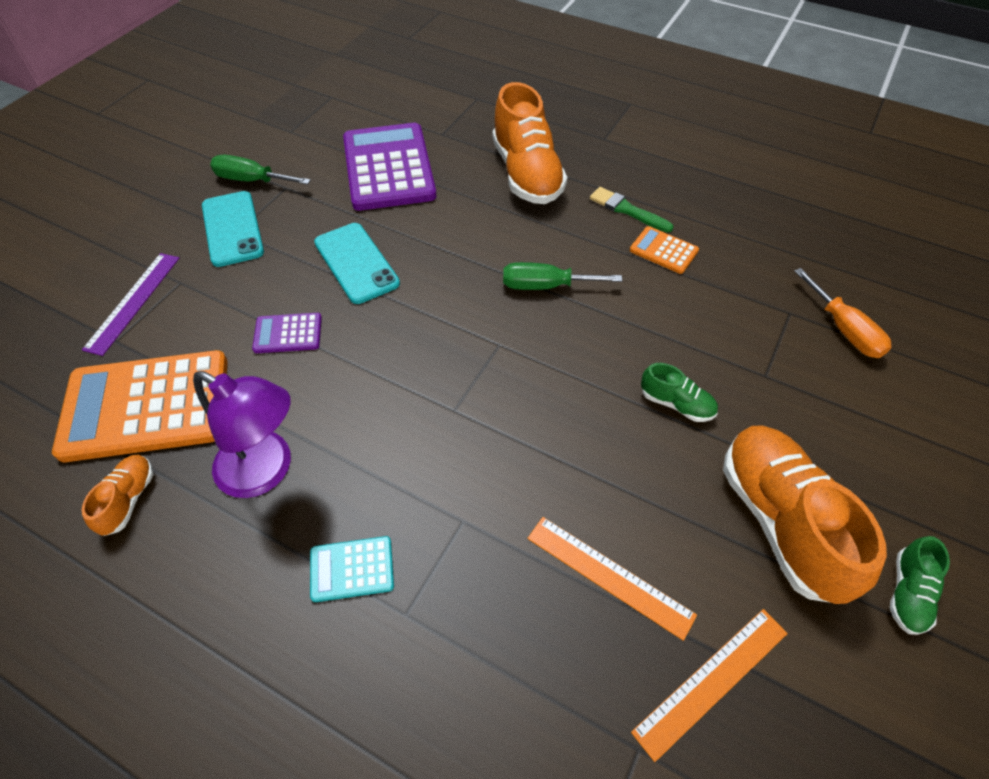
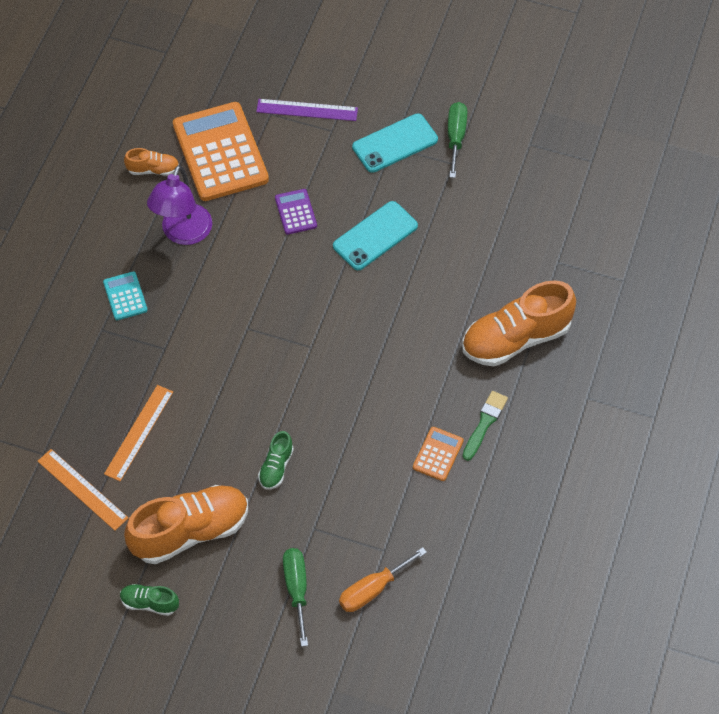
camera: 80 degrees right, 5 degrees up
(388, 168) = (497, 231): purple calculator -> none
(545, 286) = (377, 370): green screwdriver -> green screwdriver (296, 589)

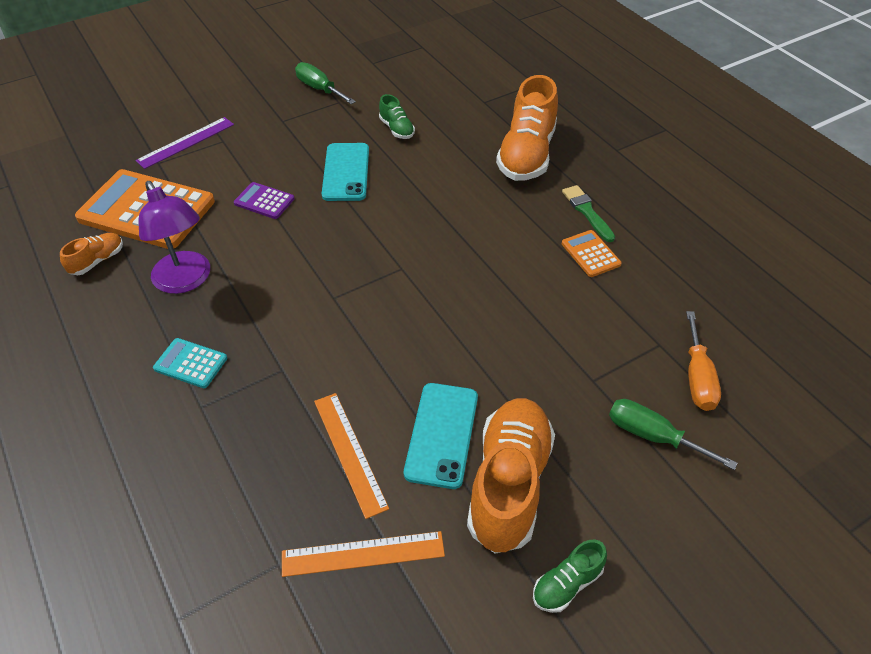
camera: 50 degrees left, 10 degrees down
(276, 467) = (500, 367): green shoe -> green shoe (397, 129)
(395, 143) = (281, 118): turquoise phone -> turquoise phone (441, 434)

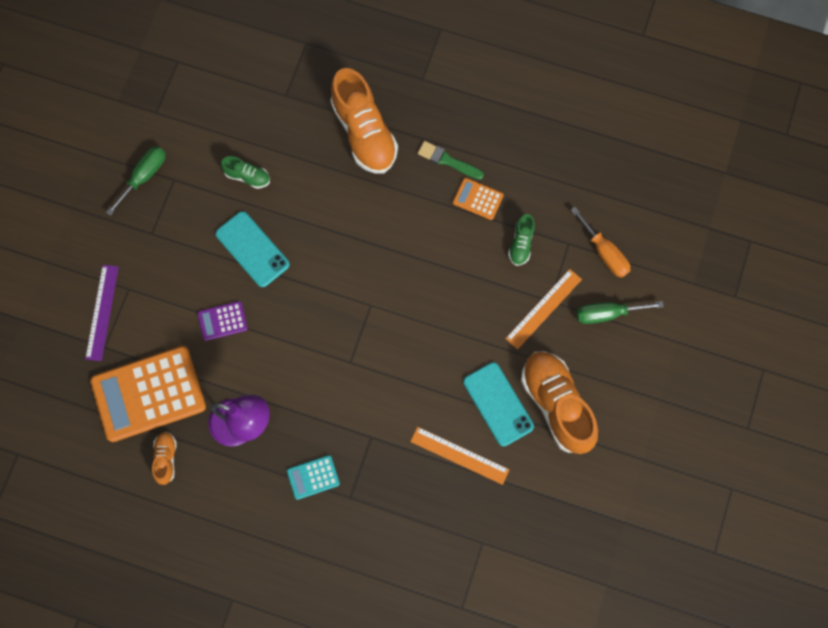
camera: 40 degrees left, 25 degrees up
(319, 89) = (144, 176): green screwdriver -> green screwdriver turned 120 degrees clockwise
(363, 554) = (518, 503): orange ruler -> orange ruler (543, 308)
(567, 584) = (625, 436): green shoe -> green shoe (521, 244)

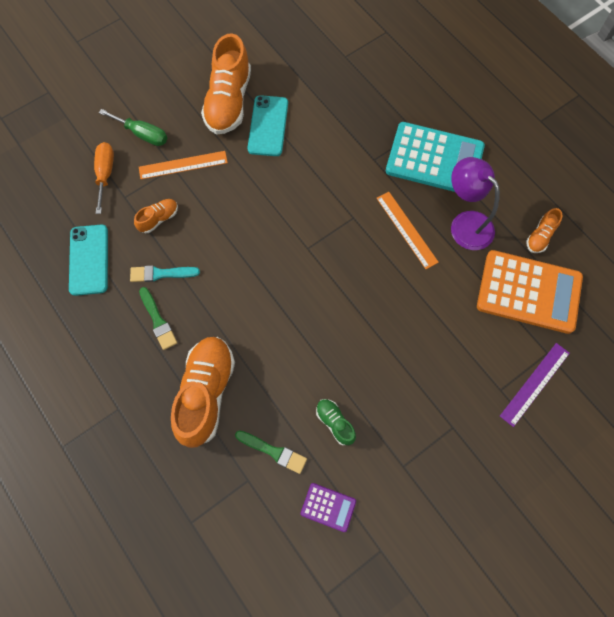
camera: 145 degrees left, 5 degrees down
(144, 176) = (429, 488): green screwdriver -> none
(222, 321) = (434, 311): purple calculator -> purple calculator (328, 507)
(252, 249) = (372, 354): turquoise phone -> turquoise phone (89, 260)
(280, 126) = (273, 452): none -> green brush
(313, 477) = (434, 159): turquoise calculator -> turquoise calculator, size x2.21
(459, 455) = (320, 112): orange ruler -> orange ruler (406, 229)
(478, 199) = (161, 274): orange calculator -> turquoise brush
(521, 244) = (159, 219): green shoe -> orange shoe

